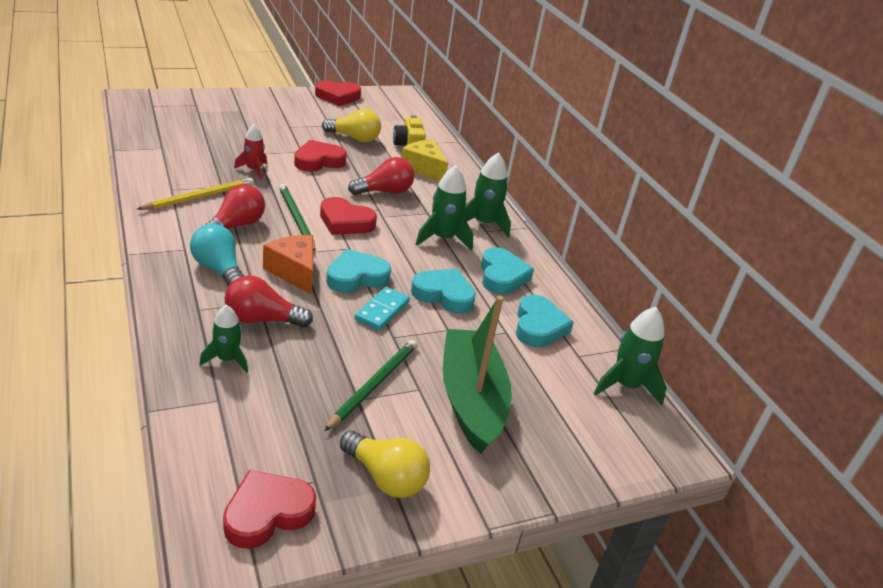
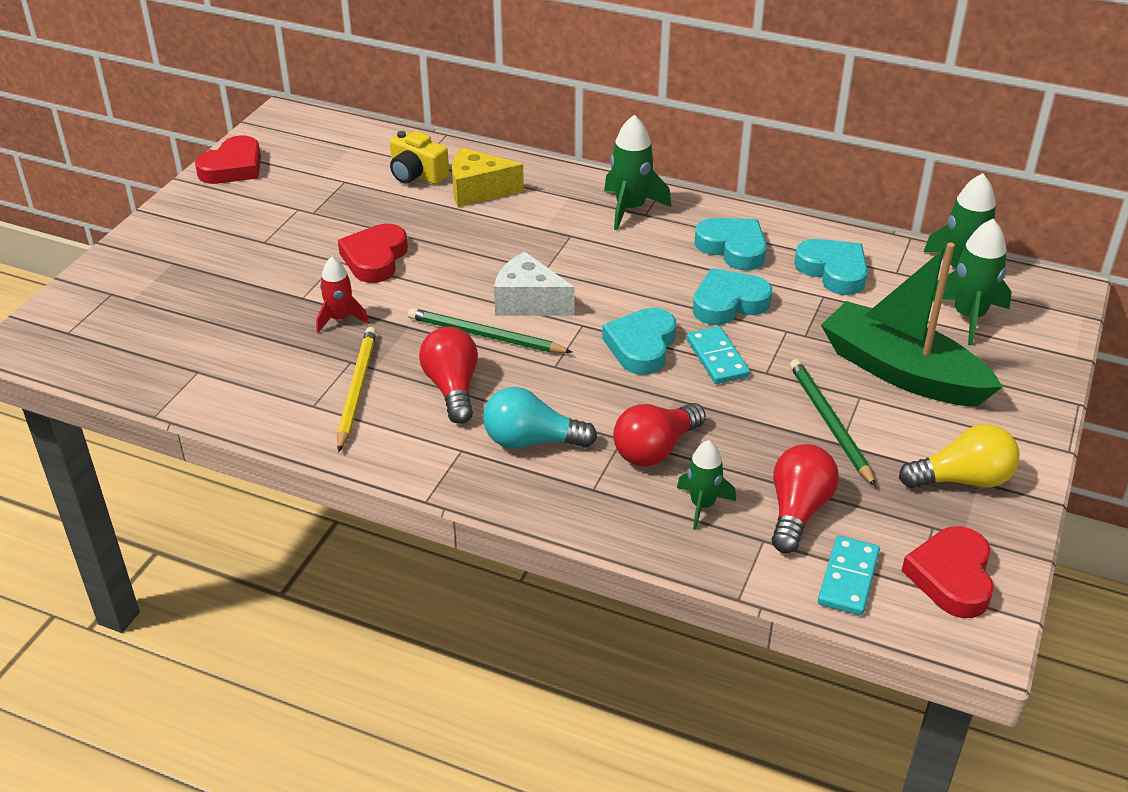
camera: 40 degrees left, 5 degrees up
(215, 457) = (848, 578): none -> turquoise domino
(294, 272) = (589, 386): orange cheese -> none
(345, 222) = (528, 302): red heart -> white cheese
(354, 138) = (353, 206): yellow light bulb -> none
(384, 191) = (496, 243): red light bulb -> red light bulb (797, 511)
(443, 238) = (630, 250): green rocket -> green rocket (968, 317)

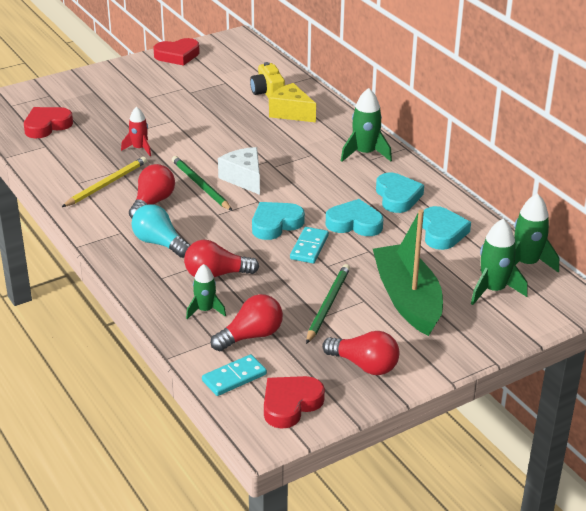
camera: 35 degrees right, 5 degrees down
(375, 258) = (192, 126): red heart -> red heart (47, 126)
(962, 480) = (364, 365): yellow light bulb -> red light bulb

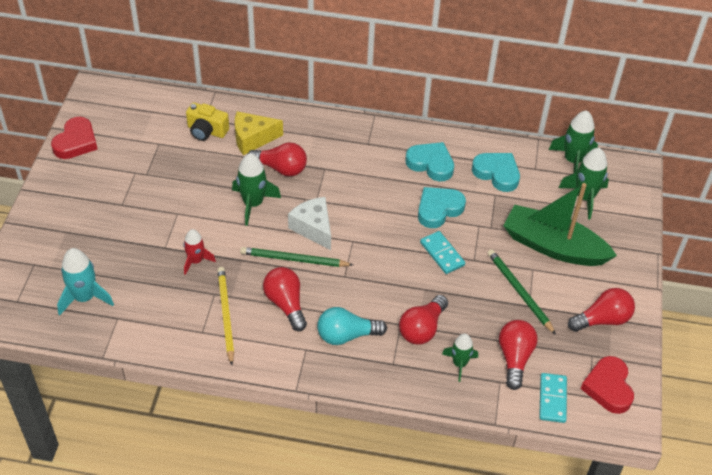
camera: 50 degrees left, 15 degrees up
(47, 126) = (84, 297): red heart -> turquoise rocket
(244, 178) = (313, 228): white cheese -> white cheese turned 45 degrees clockwise
(275, 224) = (393, 252): turquoise heart -> none
(281, 137) = (281, 168): none -> red light bulb
(365, 153) = (357, 140): green rocket -> green rocket (253, 203)

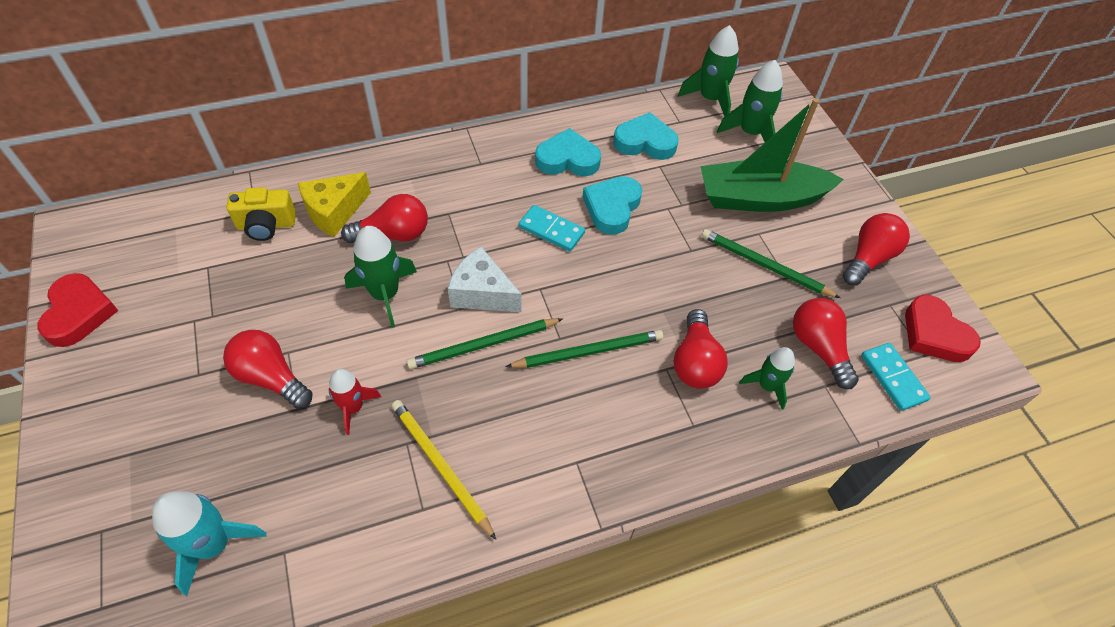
camera: 30 degrees left, 5 degrees up
(286, 304) = (511, 411): red light bulb -> red light bulb (271, 377)
(346, 335) = (614, 416): turquoise light bulb -> none
(357, 292) = (588, 351): none -> green pencil
(442, 254) = (652, 258): turquoise domino -> turquoise domino (551, 230)

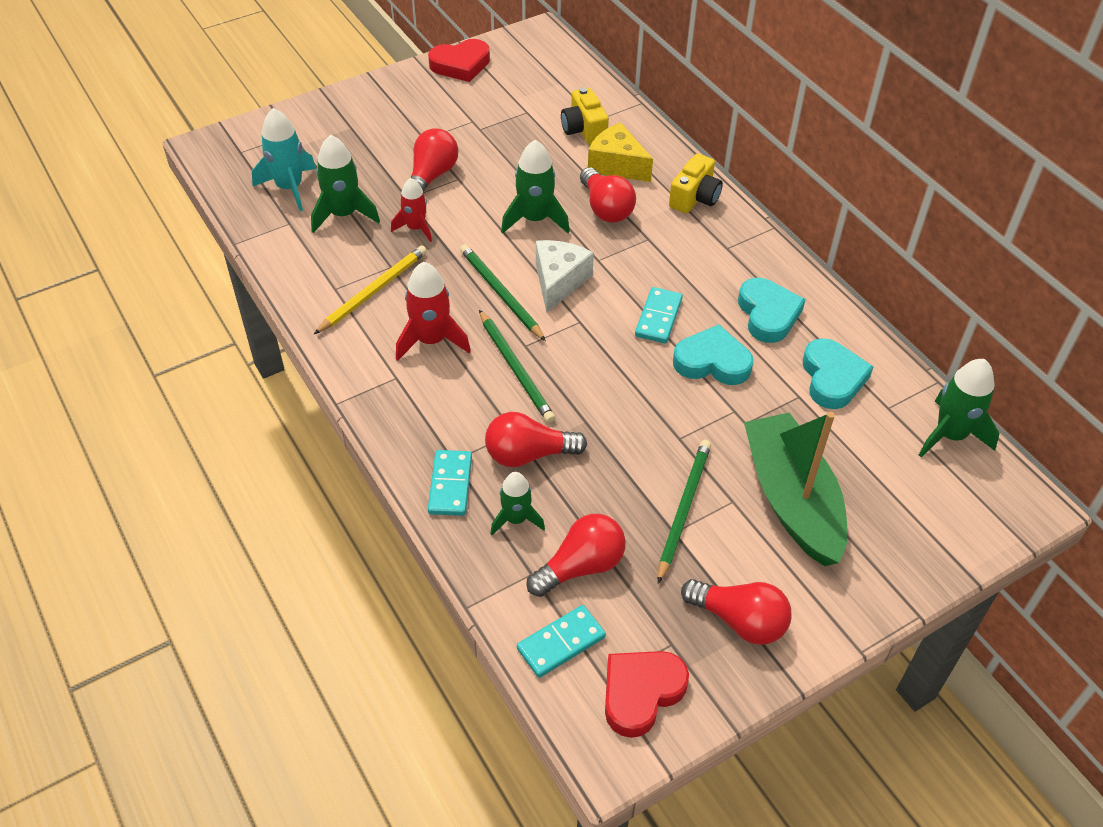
camera: 80 degrees right, 5 degrees down
(407, 167) = (695, 198): none -> yellow camera
(532, 419) = (431, 340): none -> red rocket
(723, 433) = (450, 485): none -> turquoise domino
(750, 133) = (908, 482): green rocket -> green rocket (343, 214)

